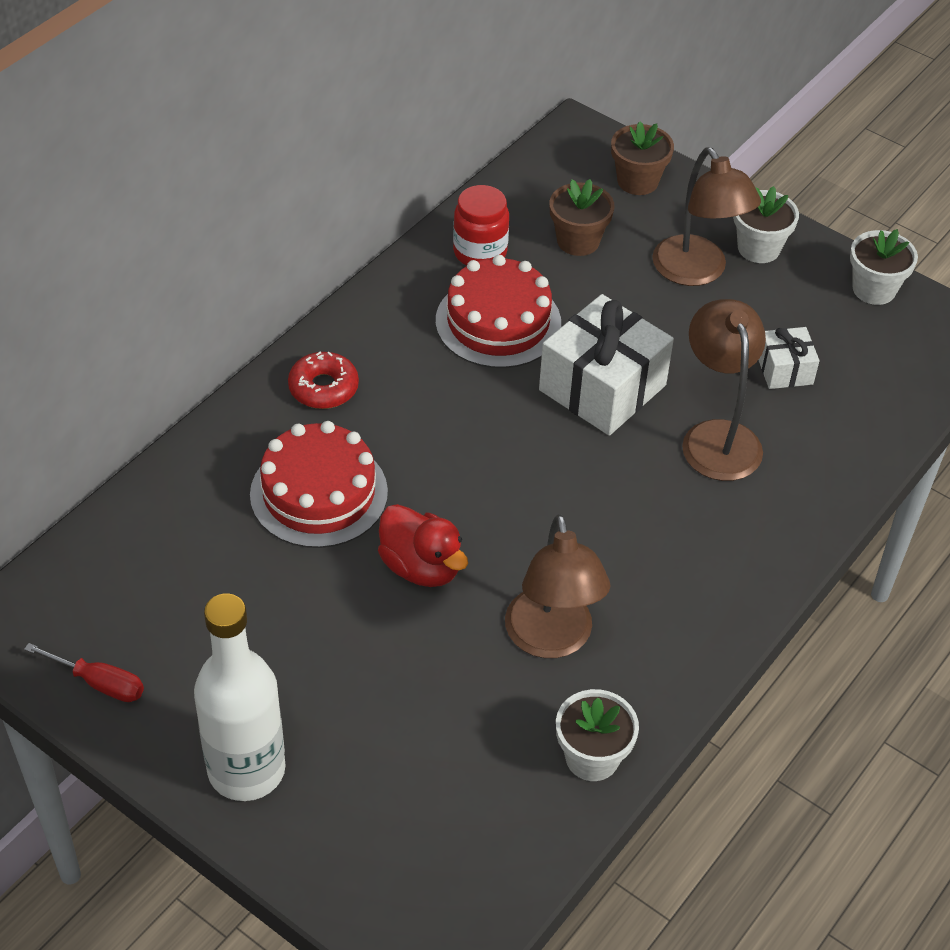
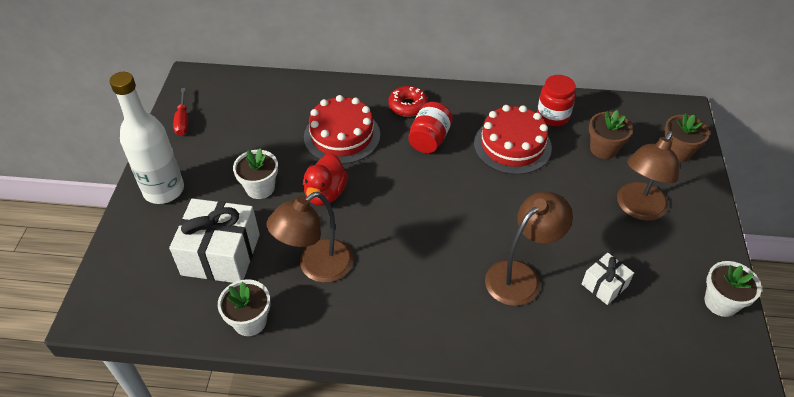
camera: 60 degrees right, 0 degrees up
(413, 400) = (429, 139): none -> red jar
(602, 388) = (508, 208): white gift -> white gift (221, 254)
(758, 248) = (689, 229): white flower pot -> white flower pot (260, 188)

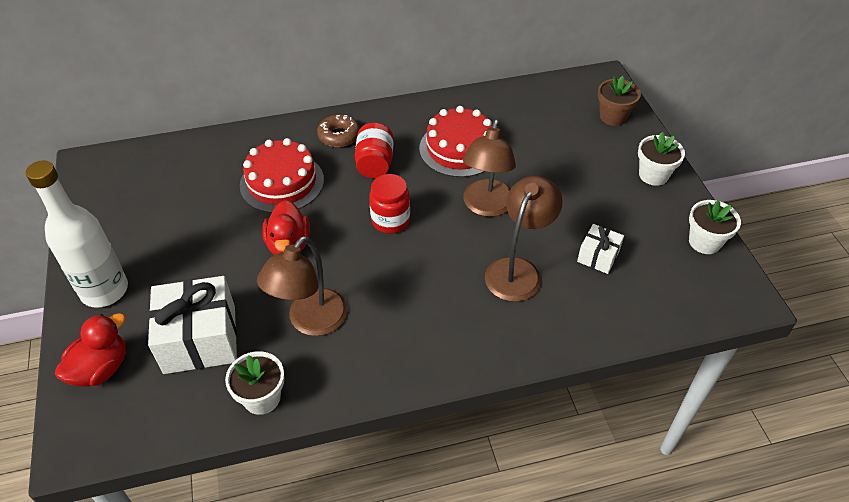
camera: 20 degrees left, 0 degrees up
(135, 255) = (101, 369): none -> red duck
(183, 120) = (95, 211): red screwdriver -> none
(260, 188) = (215, 258): white flower pot -> white flower pot (653, 175)
(408, 106) = (339, 136): red donut -> brown donut
(553, 116) = (486, 111): red jar -> red jar (390, 220)
(603, 149) = (546, 130): brown flower pot -> none
(637, 209) = (599, 178): brown lamp -> brown lamp (486, 207)

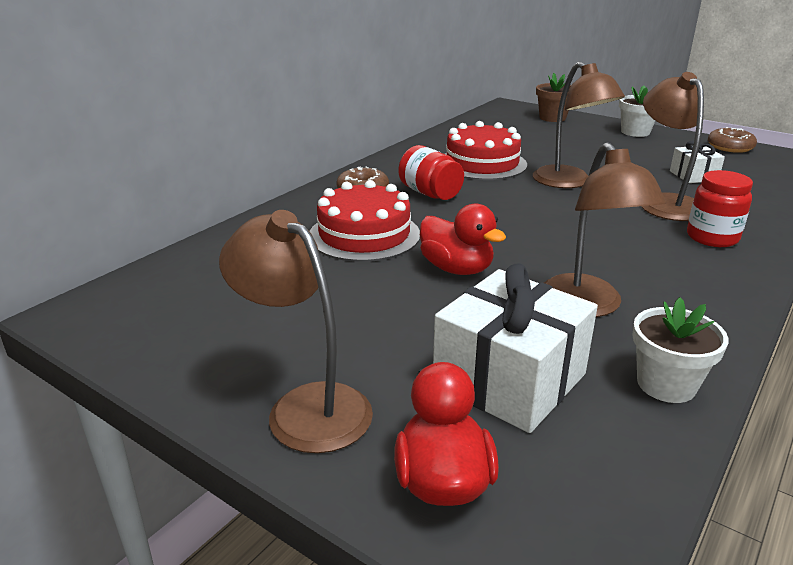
camera: 40 degrees left, 20 degrees down
(104, 290) = (305, 406): white bottle -> brown lamp
(390, 220) = (514, 217): red jar -> red jar (712, 238)
(704, 242) = (730, 147): white flower pot -> brown donut

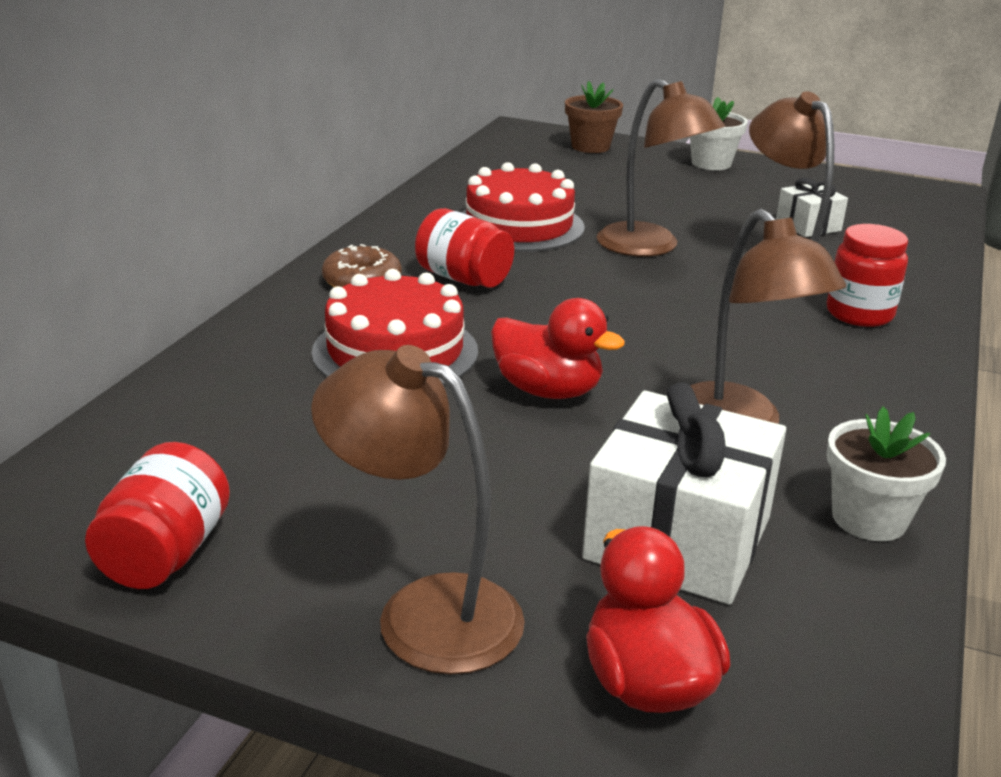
camera: 15 degrees left, 0 degrees up
(159, 345) = (166, 553): none -> red jar
(730, 147) = (840, 179): brown donut -> none

